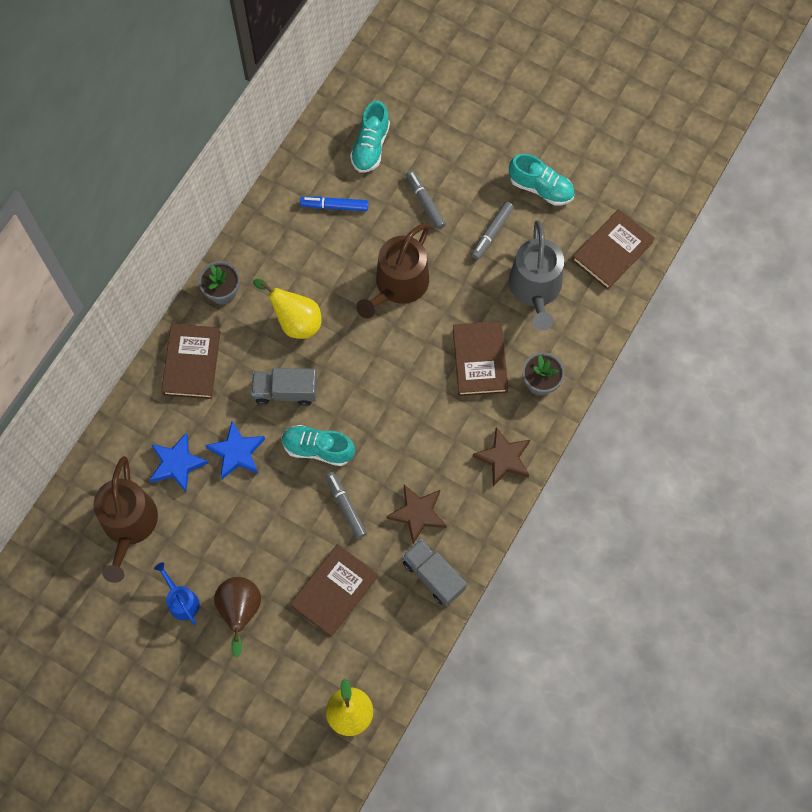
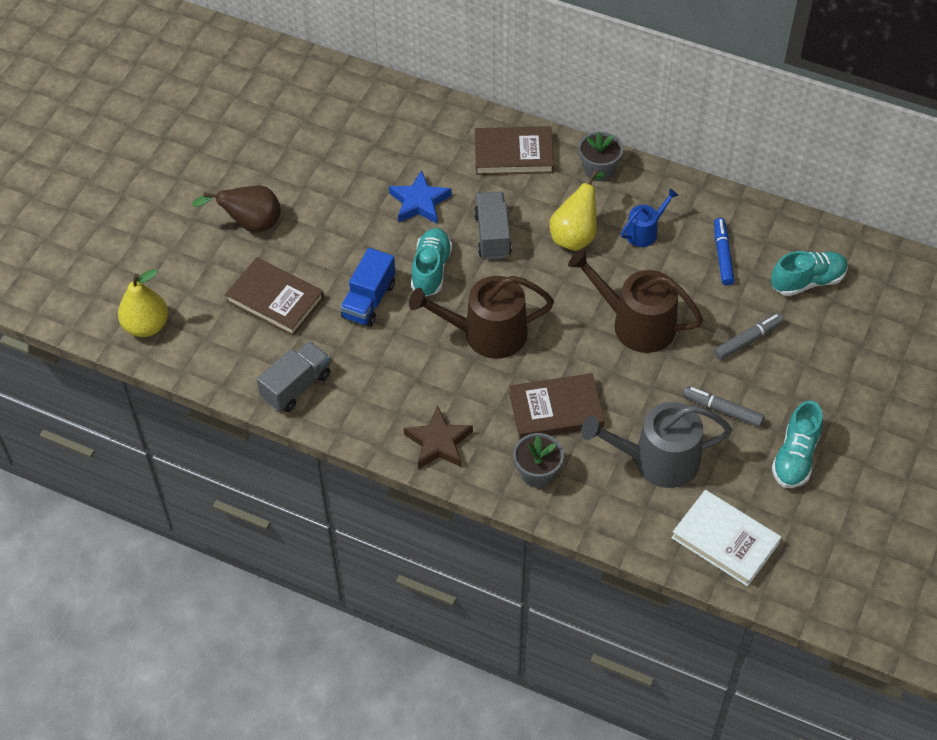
camera: 85 degrees right, 15 degrees down
(129, 525) = (335, 127): brown watering can -> brown watering can (487, 334)
(177, 464) = (402, 156): blue star -> none
(181, 601) = (259, 177): blue watering can -> blue watering can (644, 232)
(346, 506) = (369, 300): grey marker -> blue truck
(370, 146) = (807, 281): turquoise shoe -> turquoise shoe turned 150 degrees clockwise
(417, 513) = (366, 366): brown star -> none
(612, 251) = (725, 540): brown book -> white book

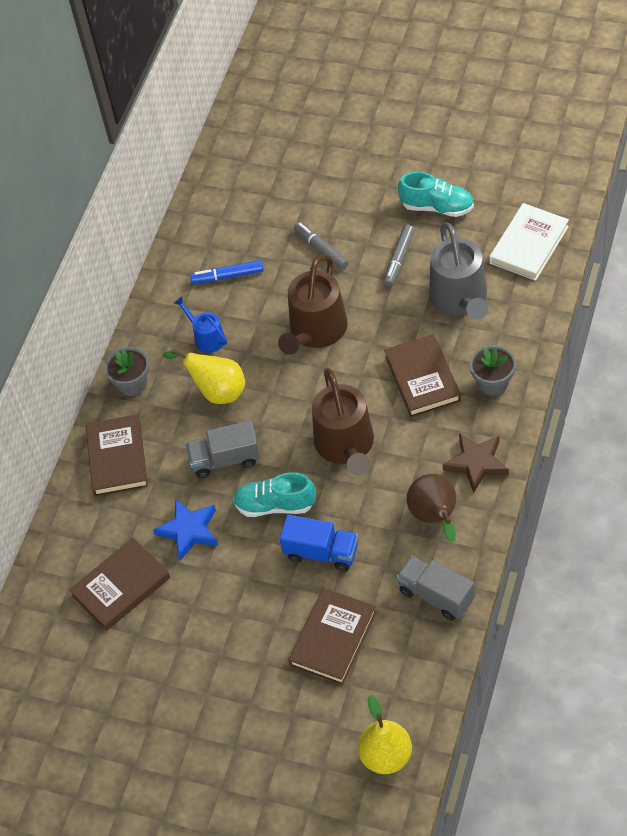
camera: 90 degrees left, 0 degrees up
(251, 224) = (235, 685): brown pear -> brown pear (435, 517)
(373, 150) = (121, 587): none -> brown book
(807, 281) = (250, 213): turquoise shoe -> none

